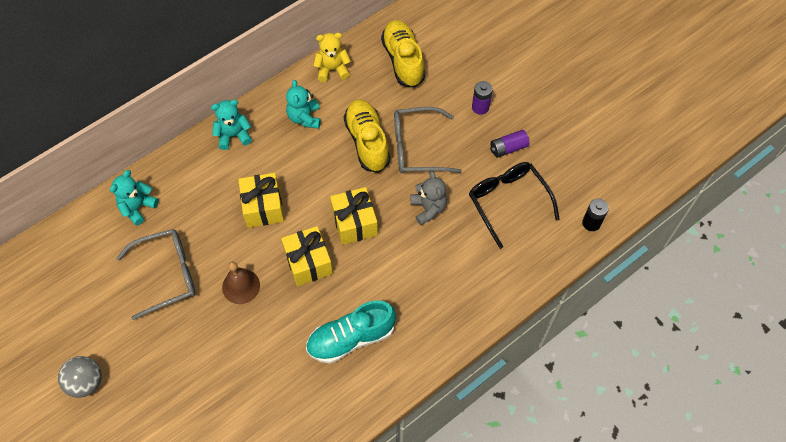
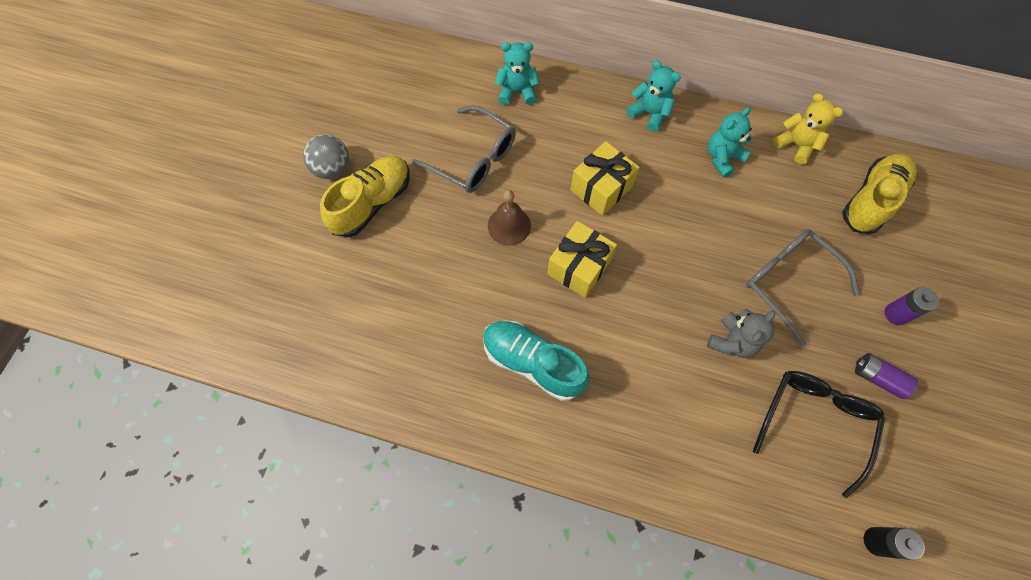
camera: 55 degrees right, 5 degrees up
(354, 222) = (655, 280): yellow gift -> none
(367, 142) = (750, 230): yellow shoe -> yellow shoe (372, 203)

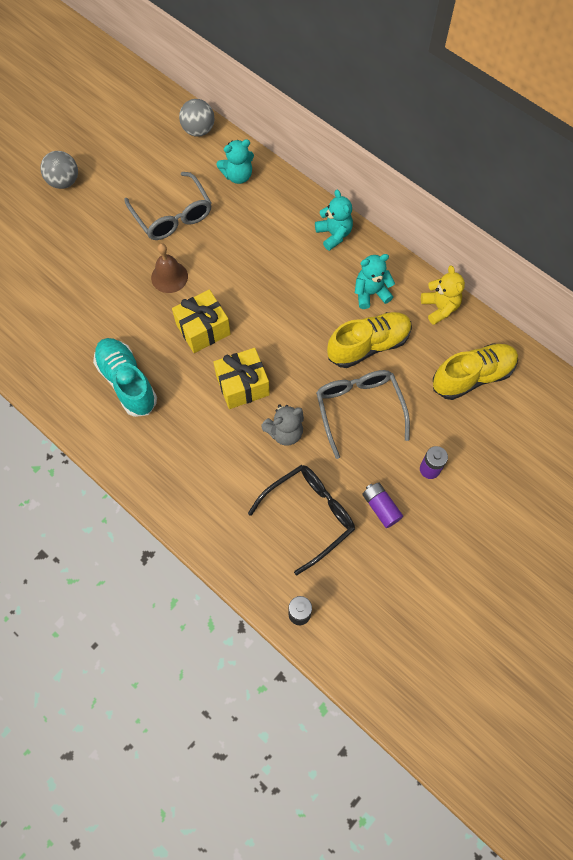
camera: 25 degrees right, 0 degrees up
(372, 203) = (78, 219): yellow shoe -> yellow shoe (368, 345)
(448, 61) = (198, 130): none -> grey ball
(517, 91) = (238, 176): turquoise teddy bear -> turquoise teddy bear turned 135 degrees clockwise
(601, 188) = (257, 277): yellow gift -> yellow gift (242, 385)

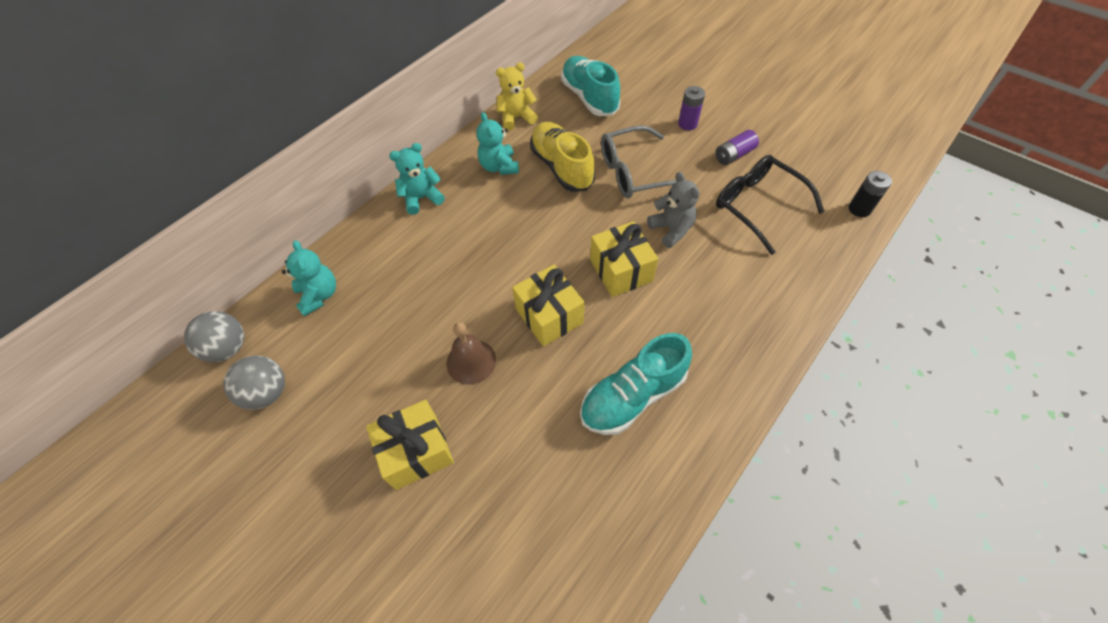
camera: 90 degrees left, 10 degrees down
(64, 181) = (278, 539): grey ball -> grey ball (267, 392)
(106, 248) = (416, 452): none -> yellow gift
(172, 215) = (371, 367): grey glasses -> none
(472, 376) = (589, 97): yellow shoe -> turquoise shoe

